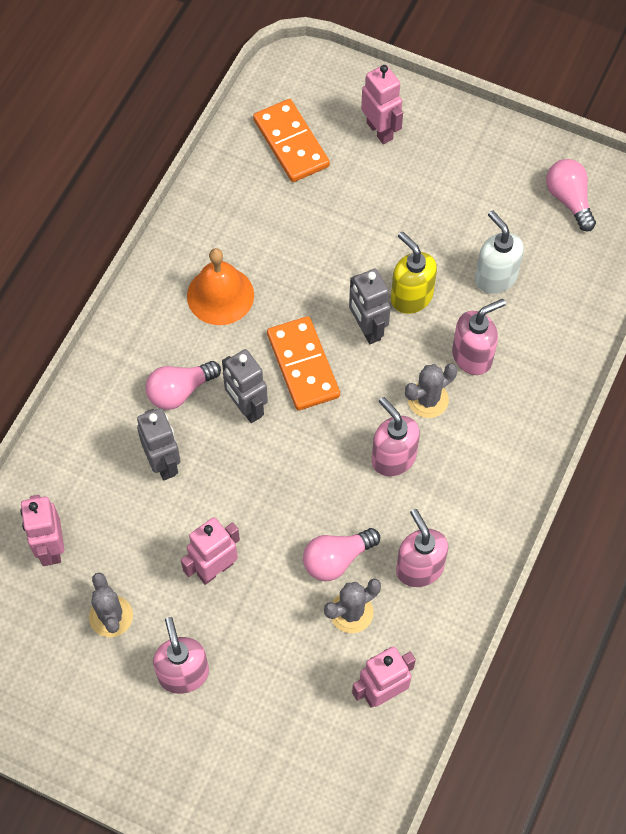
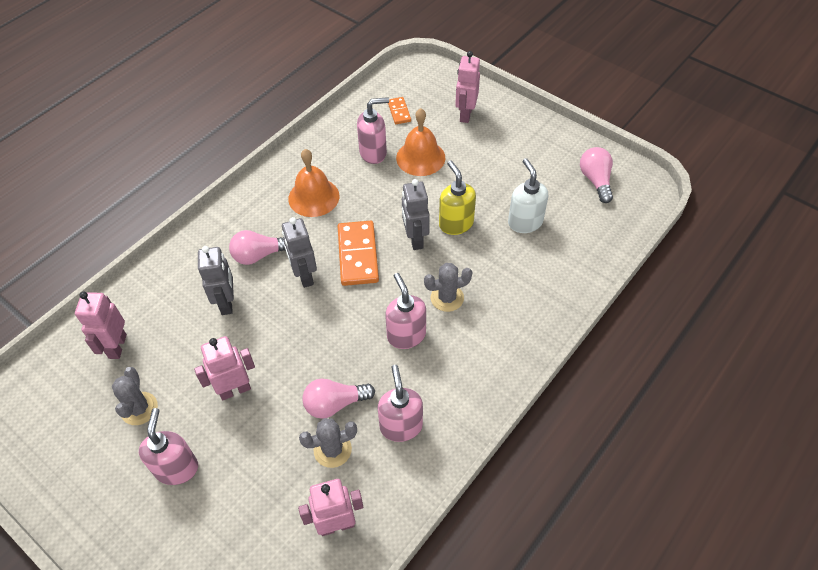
camera: 15 degrees right, 10 degrees down
(291, 143) = (399, 112): orange domino -> orange domino, size x0.53
(340, 209) = (420, 157): none -> orange bell
(380, 131) = (465, 114): pink robot -> pink robot turned 150 degrees counterclockwise
(472, 356) = (491, 273): pink soap dispenser -> pink soap dispenser (373, 153)

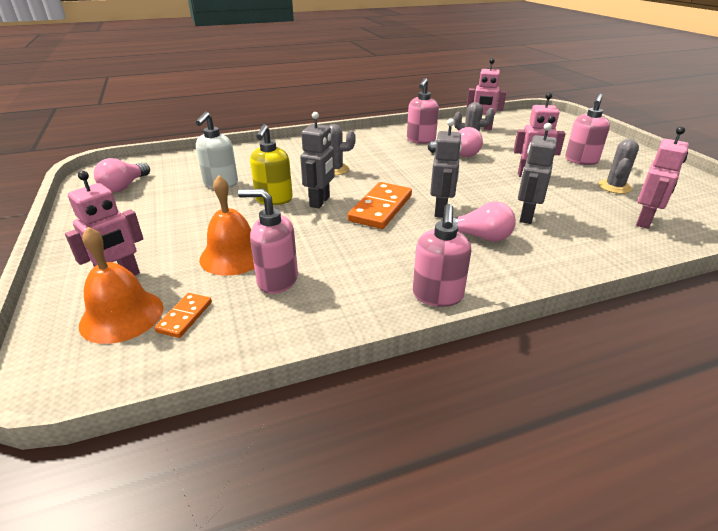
camera: 150 degrees left, 20 degrees down
(313, 197) = (388, 263): orange bell -> orange bell (122, 316)
(406, 335) = (383, 164): pink soap dispenser -> pink soap dispenser (437, 296)

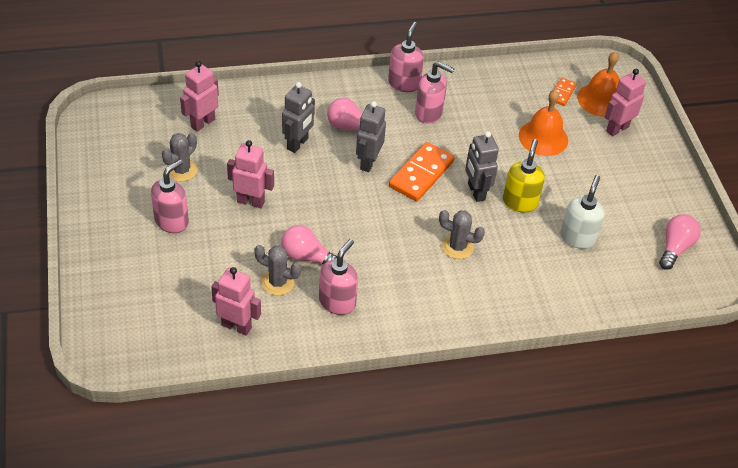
camera: 175 degrees left, 15 degrees up
(277, 280) = (508, 111): pink soap dispenser -> pink soap dispenser (429, 113)
(320, 202) = (476, 192): grey robot -> grey robot turned 45 degrees counterclockwise

